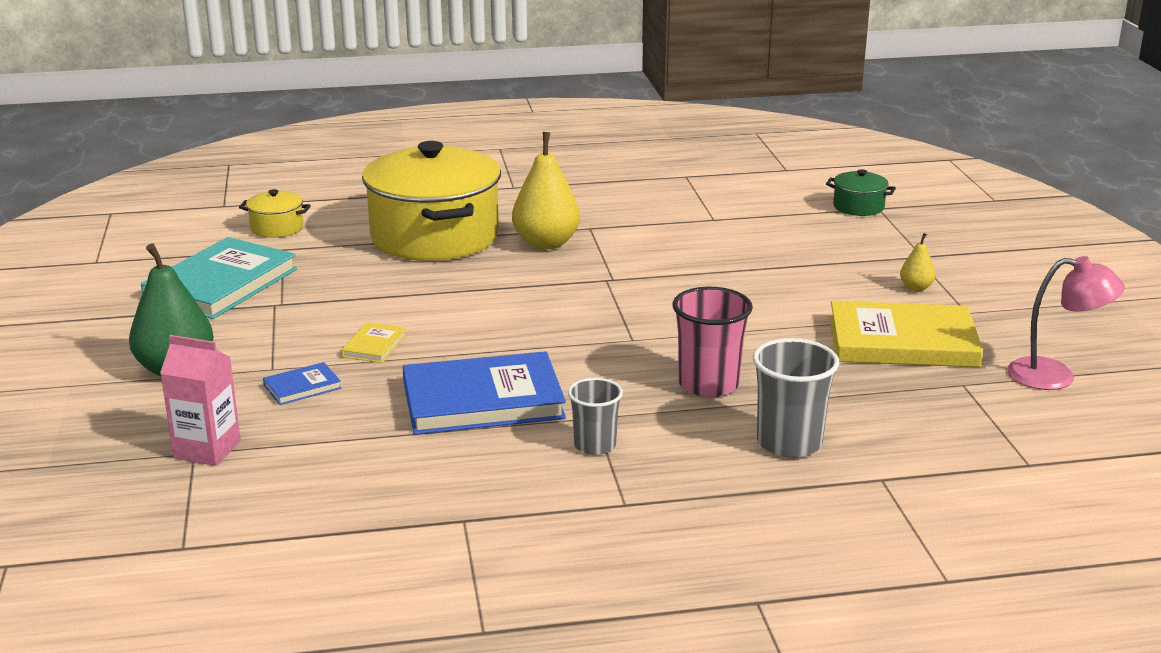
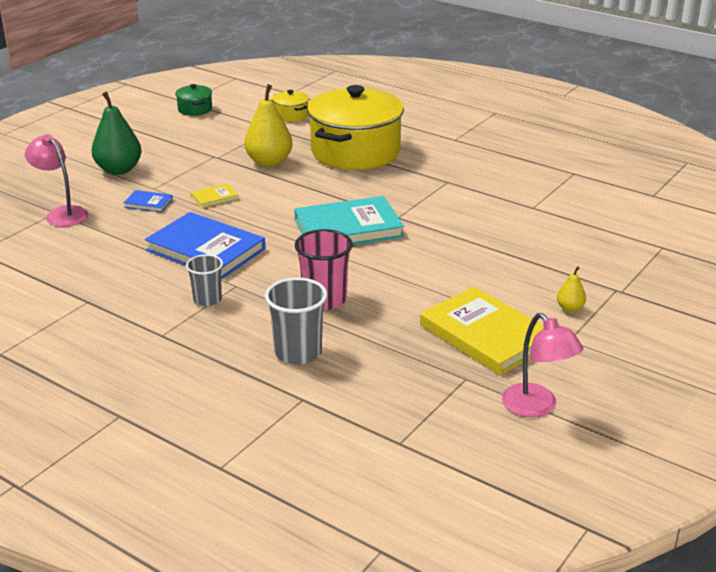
camera: 45 degrees right, 5 degrees up
(207, 450) = (62, 214): pink carton -> pink lamp
(221, 284) = (212, 135): turquoise book -> turquoise book (348, 228)
(546, 243) = (404, 180): yellow pear -> yellow pear (269, 162)
(858, 207) = (649, 240): green pot -> green pot (195, 109)

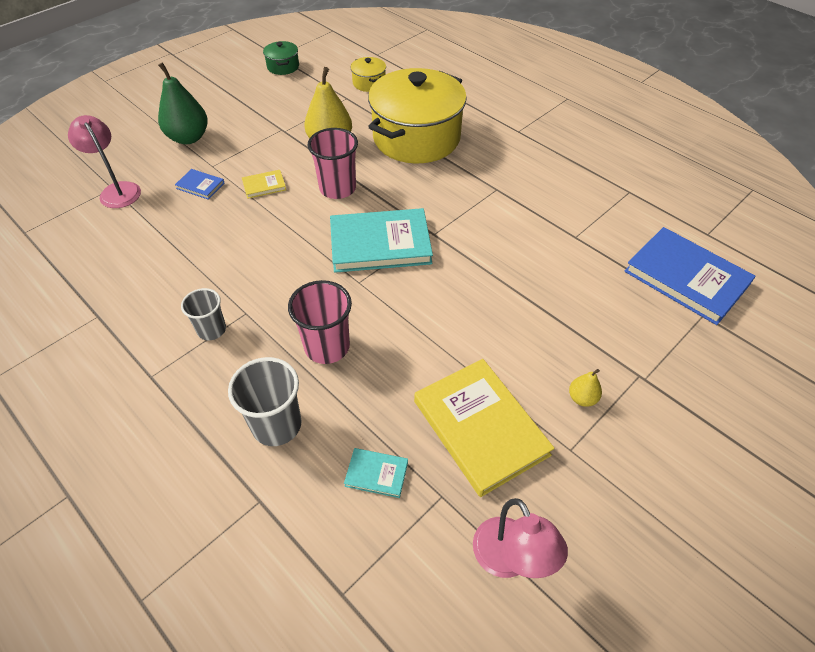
camera: 10 degrees right, 20 degrees up
(206, 250) = (233, 257): blue book -> blue book (686, 278)
(290, 194) = (337, 188): none -> pink cup
(402, 372) = (376, 474): none -> turquoise book

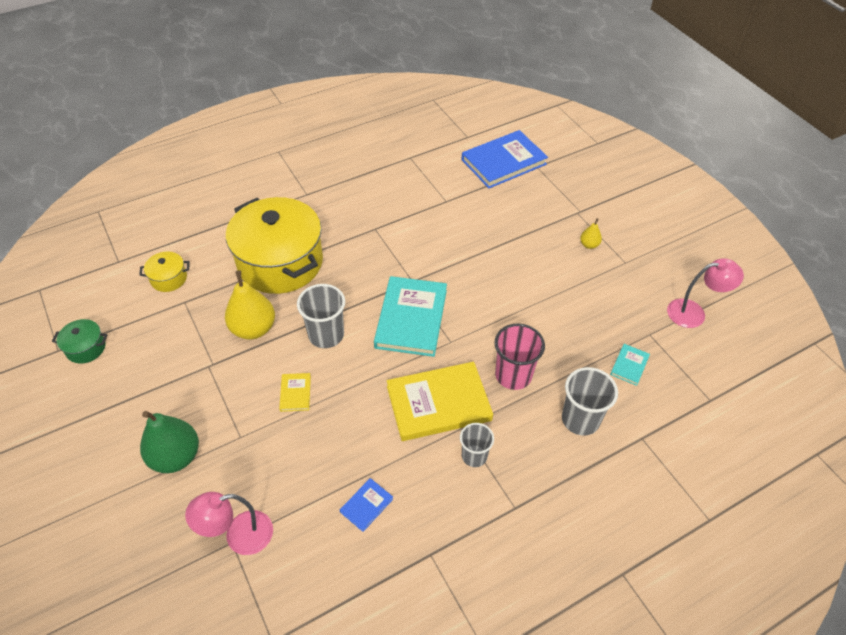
camera: 75 degrees left, 0 degrees up
(200, 186) = (269, 451): blue book -> blue book (366, 505)
(337, 188) = (326, 335): pink cup -> grey cup
(480, 427) = (602, 301): yellow book -> yellow book (438, 403)

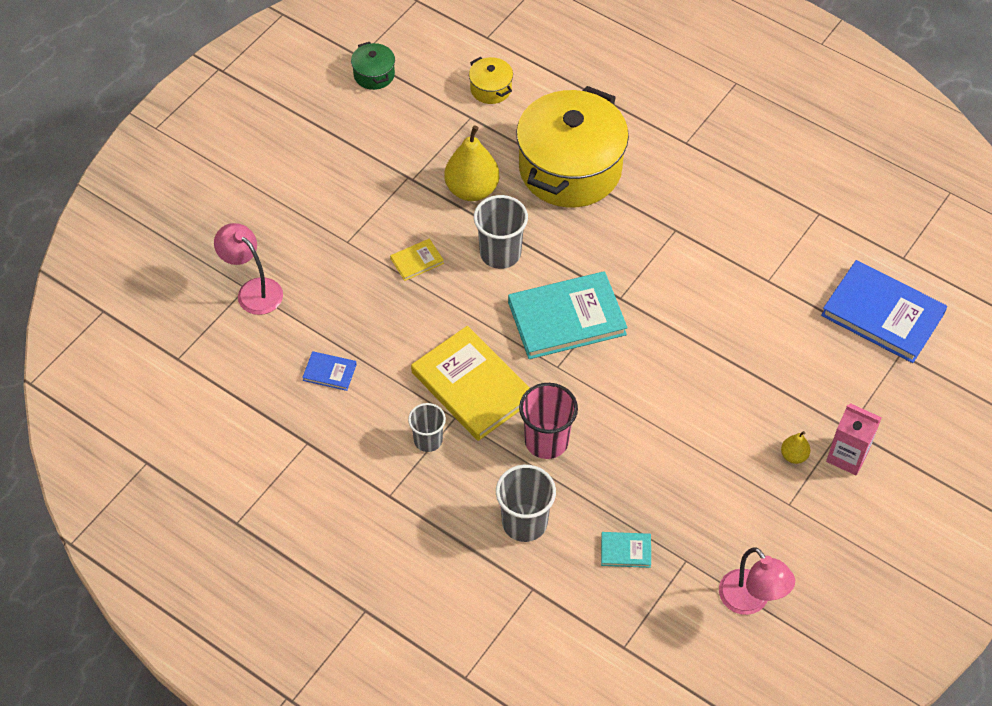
camera: 65 degrees right, 5 degrees up
(176, 456) = (302, 205): green pear -> none
(600, 220) = (847, 456): none -> pink carton

